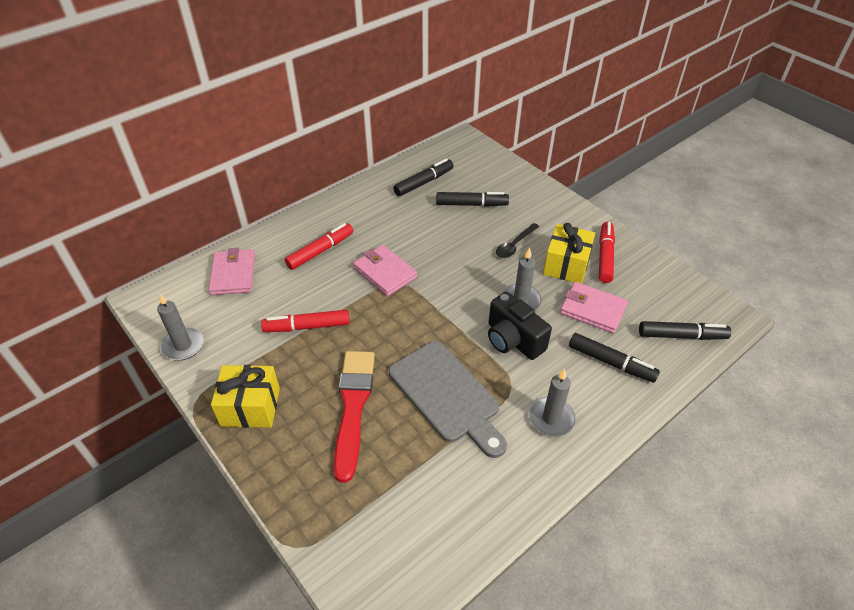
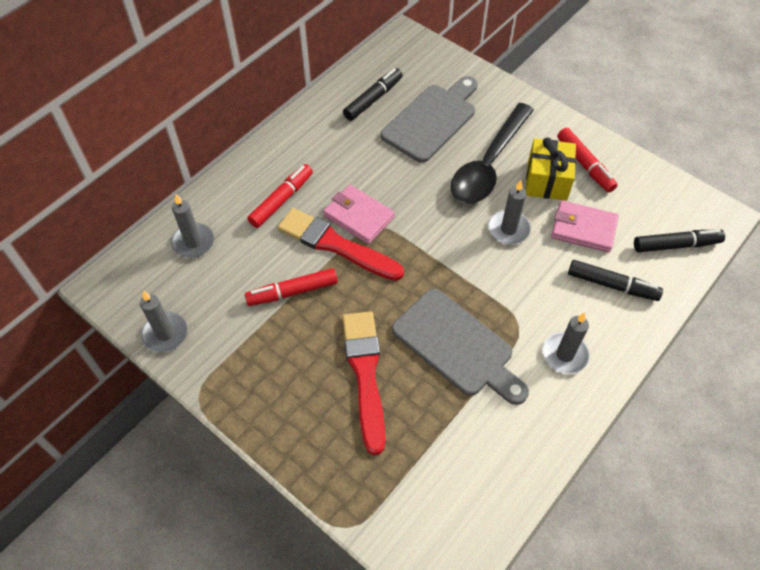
camera: 10 degrees left, 10 degrees up
(233, 274) = (193, 242): pink wallet -> grey candle
(250, 407) = (259, 391): yellow gift -> none
(357, 293) = (336, 245): none -> red brush
(471, 204) = (432, 120): black marker -> grey cutting board
(513, 340) = (510, 275): black camera -> none
(514, 245) = (488, 164): black spoon -> black spoon, size x2.14
(605, 256) = (585, 165): red marker -> red marker turned 150 degrees clockwise

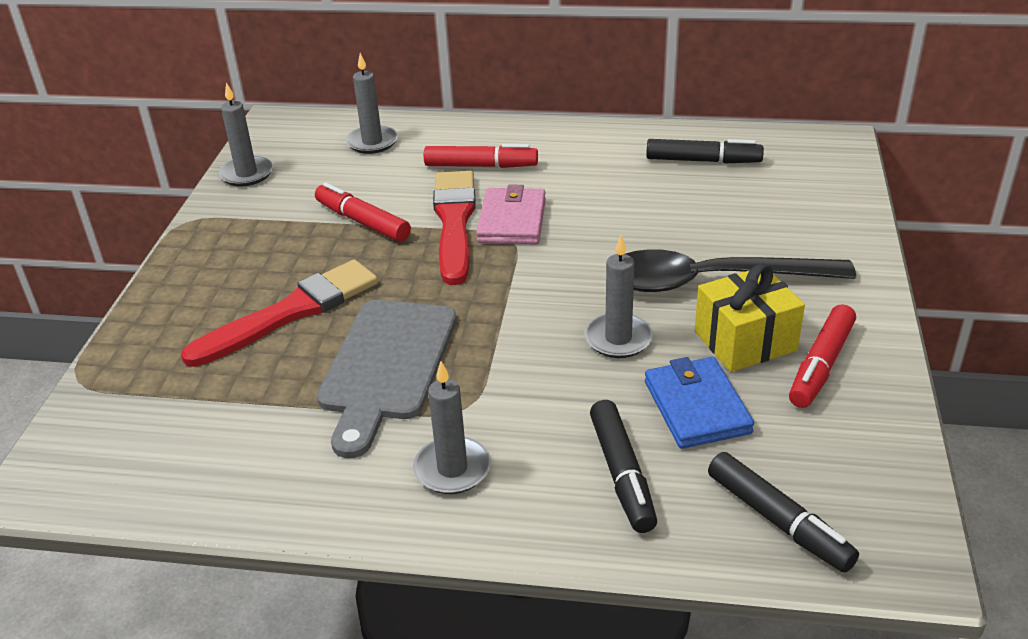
camera: 60 degrees right, 20 degrees down
(432, 120) = (726, 211): grey cutting board -> none
(583, 229) = (696, 407): pink wallet -> blue wallet

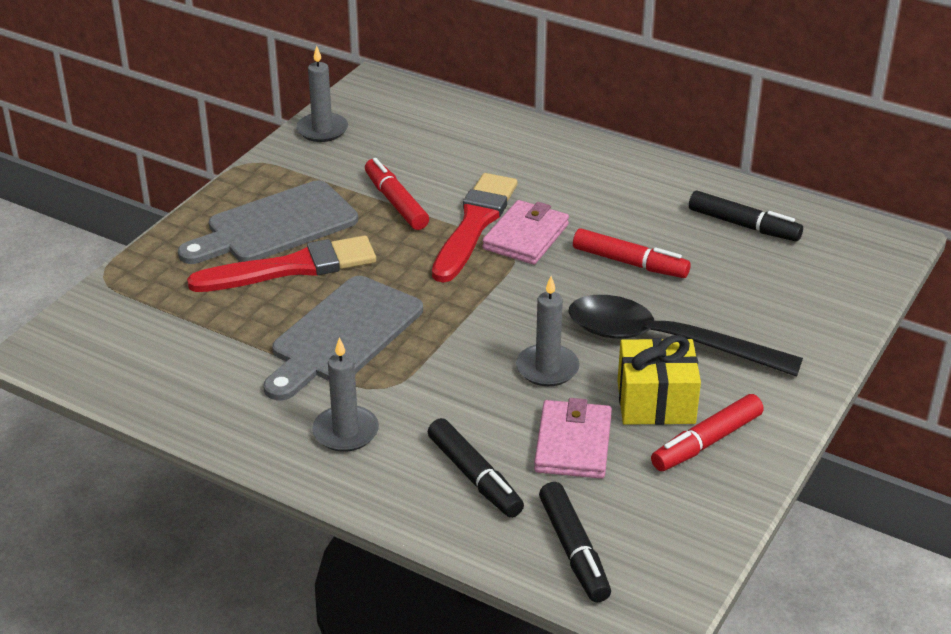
camera: 20 degrees right, 0 degrees up
(248, 275) = (275, 226): none -> grey cutting board
(372, 142) = (448, 126): grey candle -> none
(481, 166) = (532, 176): red marker -> red marker (630, 263)
(622, 474) = (475, 477): black marker -> black marker turned 45 degrees counterclockwise
(696, 407) = (573, 444): blue wallet -> pink wallet

